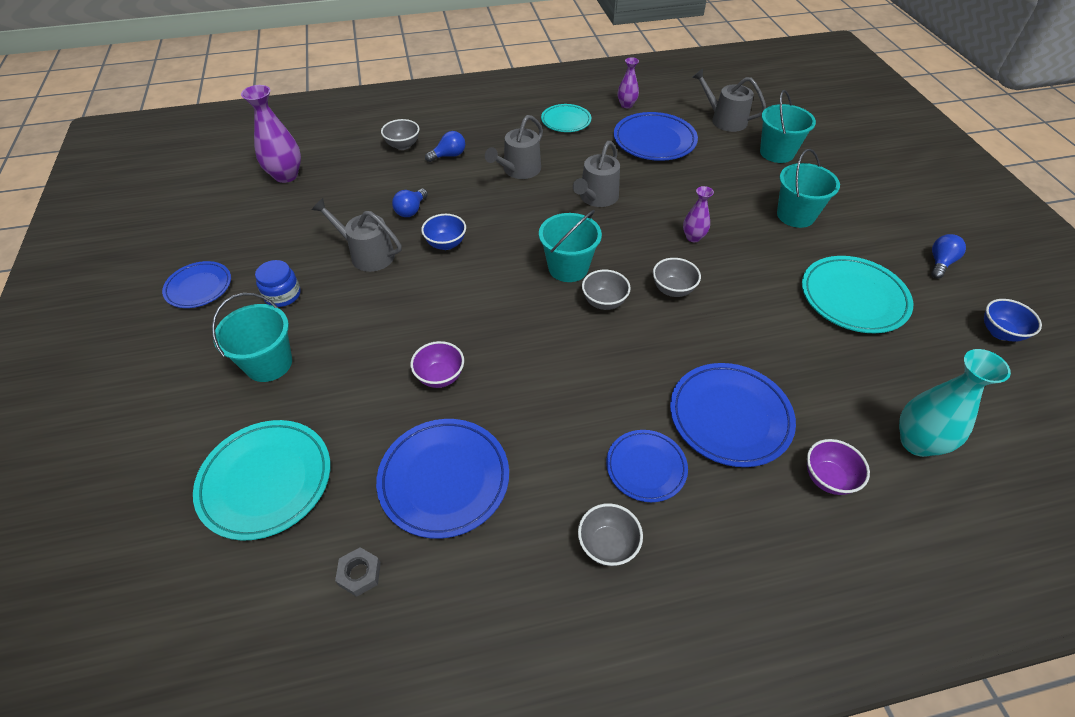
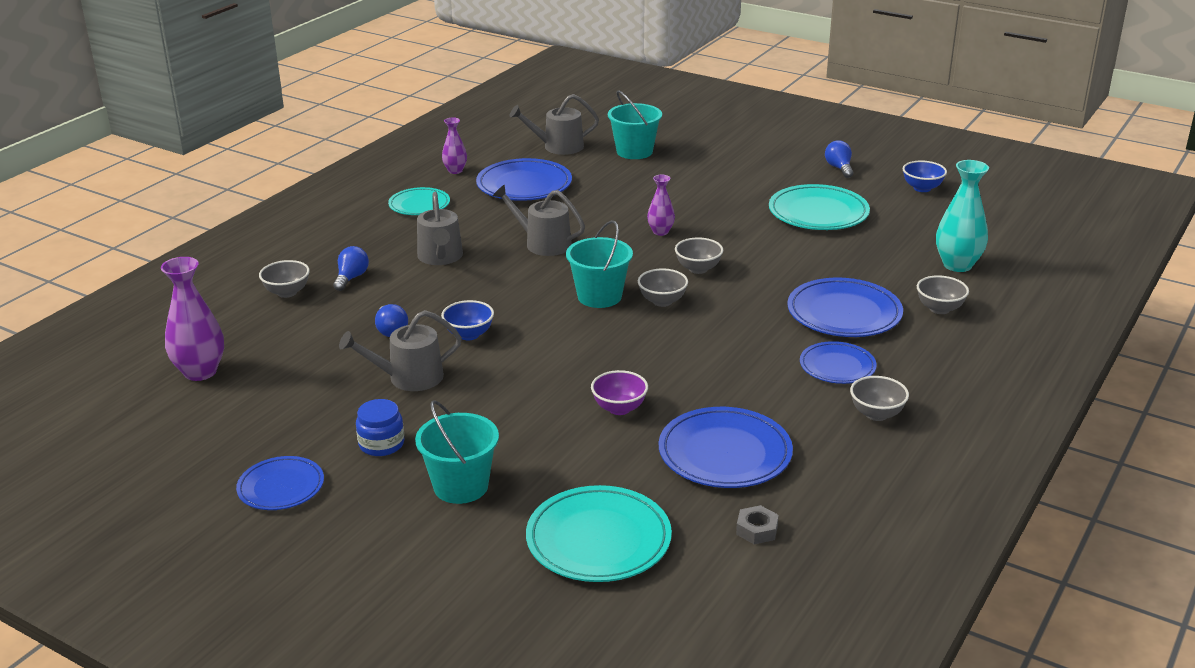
camera: 45 degrees left, 20 degrees down
(596, 197) = (543, 243): grey watering can -> grey watering can turned 135 degrees clockwise
(795, 215) = (710, 184): turquoise bucket -> none
(828, 478) = (939, 309): purple bowl -> grey bowl

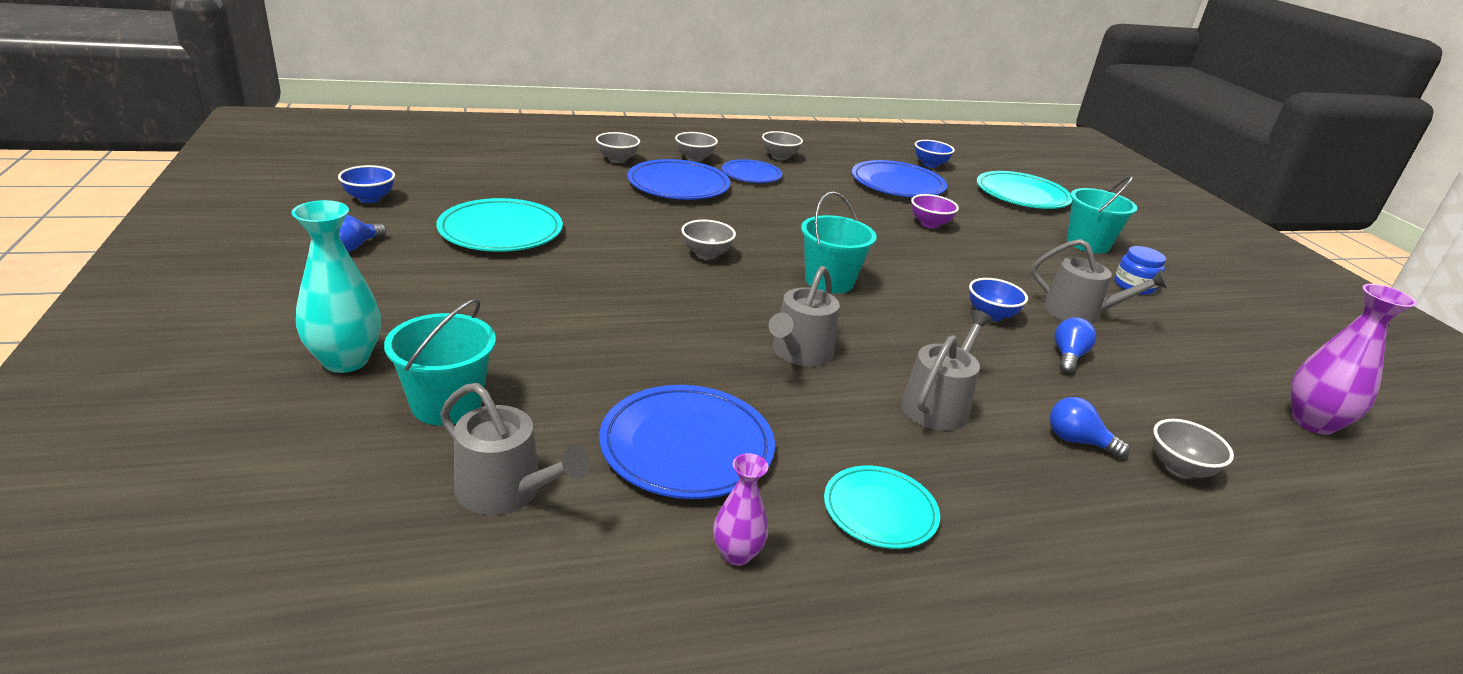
camera: 140 degrees left, 0 degrees up
(281, 487) = (1231, 299): blue plate -> none
(351, 278) = (1077, 441): blue light bulb -> blue light bulb turned 60 degrees clockwise
(543, 243) = (799, 353): grey watering can -> grey watering can turned 45 degrees clockwise
(660, 232) = (665, 296): purple vase -> none
(662, 301) = (785, 252): grey bowl -> grey bowl (694, 158)
(756, 530) = (930, 164): grey nut -> blue bowl
(957, 265) = (532, 163): turquoise vase -> turquoise vase (346, 360)

